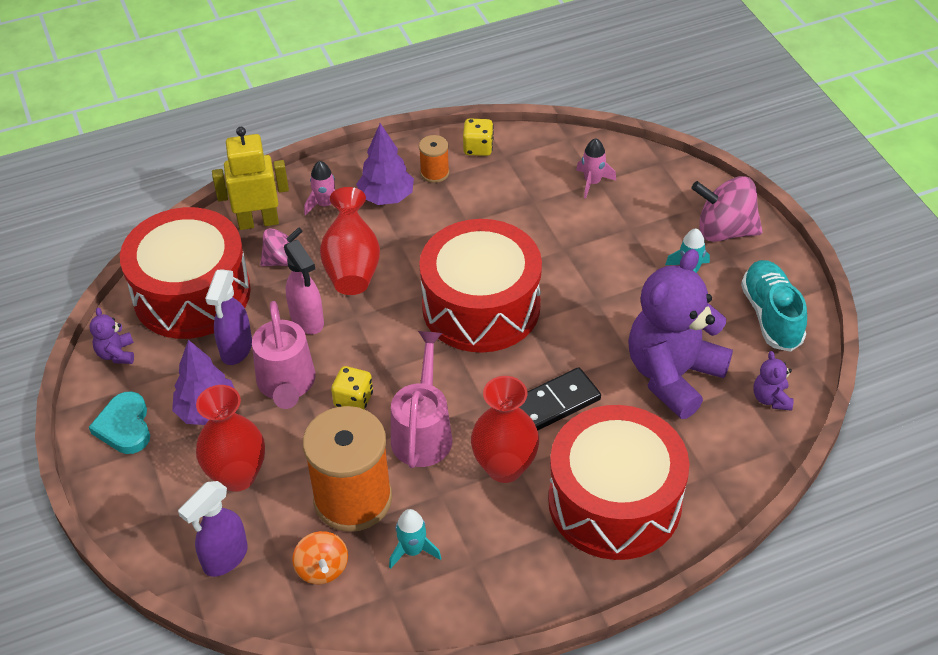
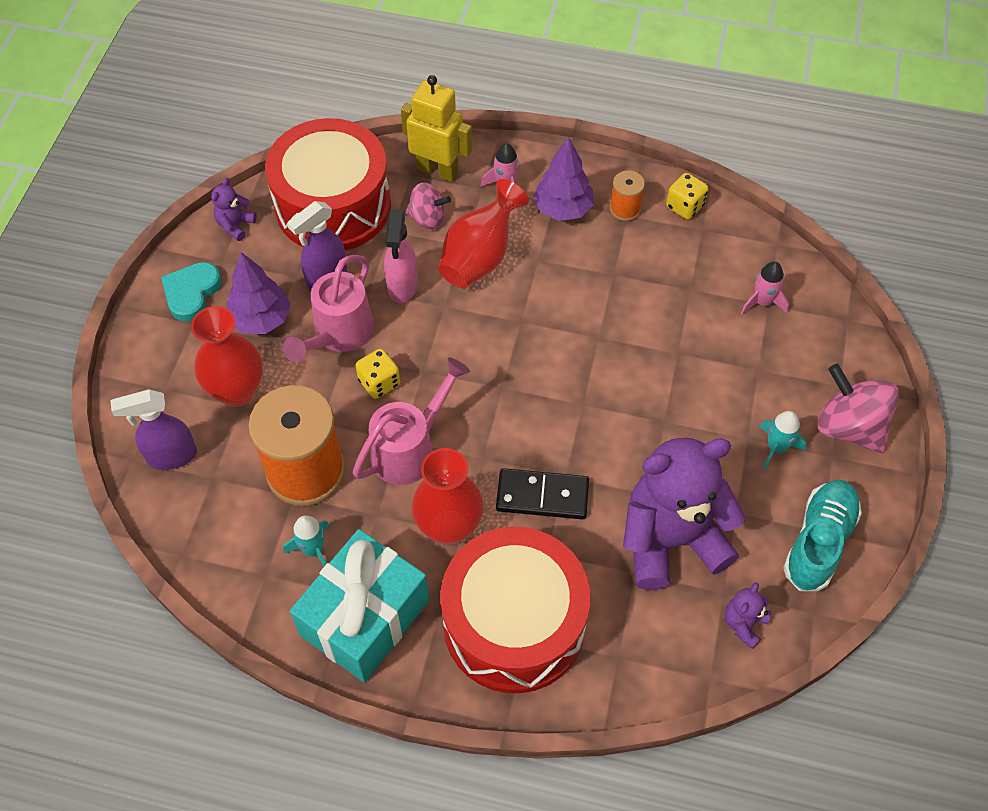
camera: 35 degrees right, 10 degrees up
(322, 569) = (233, 516): orange spinning top -> none
(481, 306) = (556, 363): red drum -> none
(499, 571) = (365, 618): none -> turquoise gift

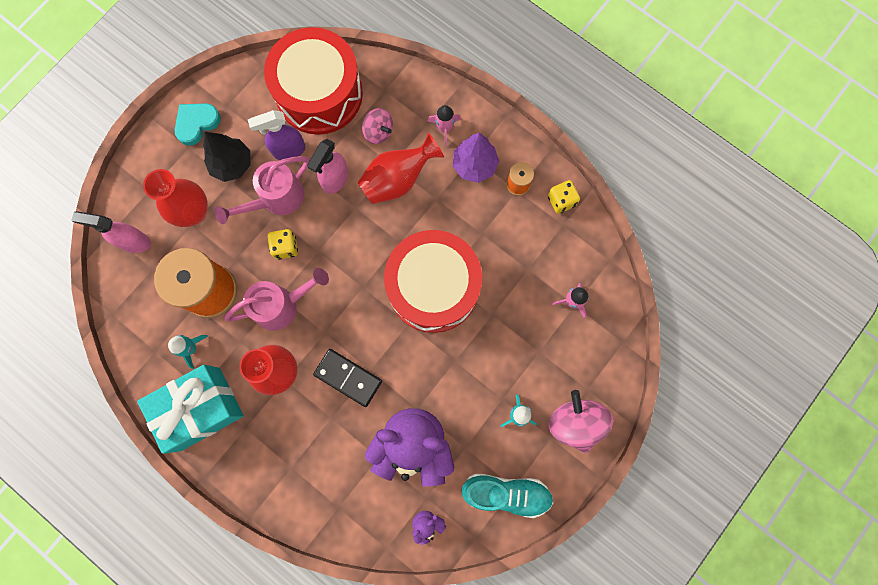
camera: 25 degrees right, 20 degrees up
(171, 456) = (134, 242): purple spray bottle -> pink spray bottle
(235, 225) = (248, 81): purple teddy bear -> none
(261, 319) = (232, 164): purple tree -> black tree
(438, 170) = (404, 94): yellow robot -> none
(514, 623) = (287, 455): red drum -> red drum (433, 287)
(818, 542) = (506, 493): turquoise shoe -> turquoise shoe turned 45 degrees clockwise

